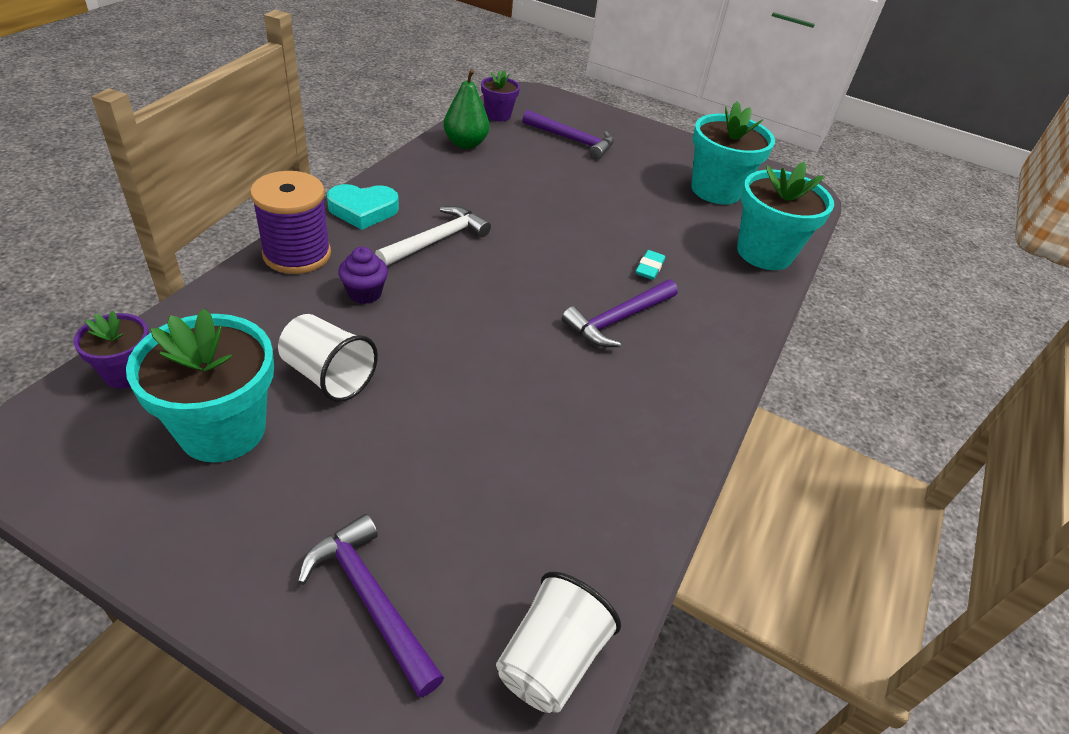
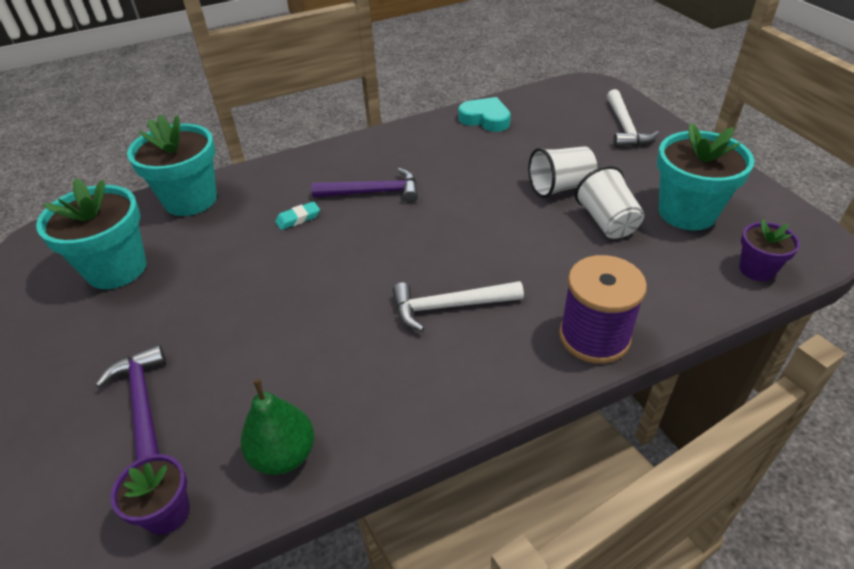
camera: 135 degrees left, 0 degrees up
(363, 210) = (498, 374): turquoise heart -> turquoise heart (485, 119)
(364, 293) = (549, 274): purple cupcake -> none
(371, 600) = (624, 127): purple hammer -> white hammer
(550, 659) = (558, 94): white cup -> white cup (560, 187)

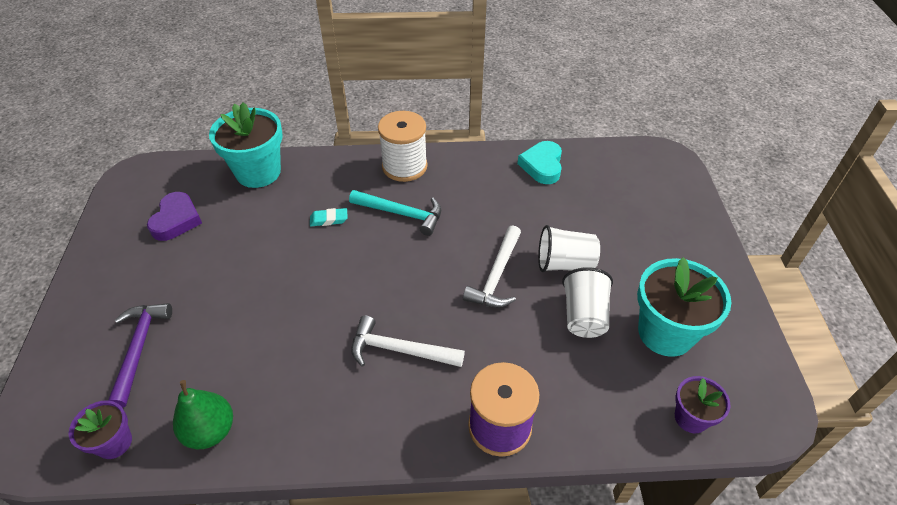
camera: 20 degrees right, 5 degrees up
(116, 269) = (176, 220): turquoise flower pot -> purple heart
(350, 154) = (404, 166): none -> white spool
(373, 192) = (401, 214): purple hammer -> turquoise hammer
(485, 119) = (542, 166): turquoise heart -> turquoise heart turned 135 degrees counterclockwise
(624, 127) = (668, 217): white hammer -> white hammer (496, 276)

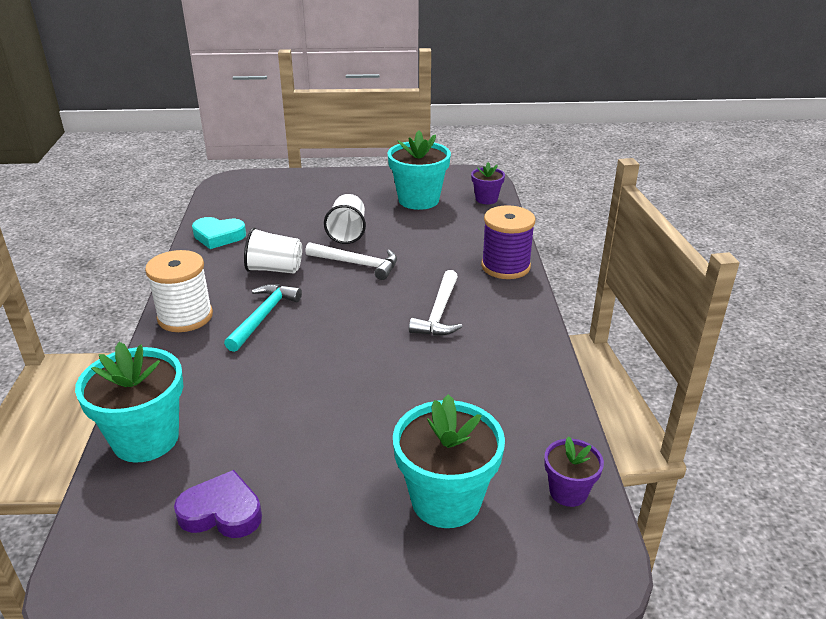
camera: 90 degrees left, 15 degrees down
(139, 348) = (446, 500): purple hammer -> turquoise flower pot
(210, 431) = (540, 420): green pear -> none
(329, 219) = (259, 367): turquoise eraser -> none
(583, 315) = (402, 228): white cup -> white cup (274, 269)

